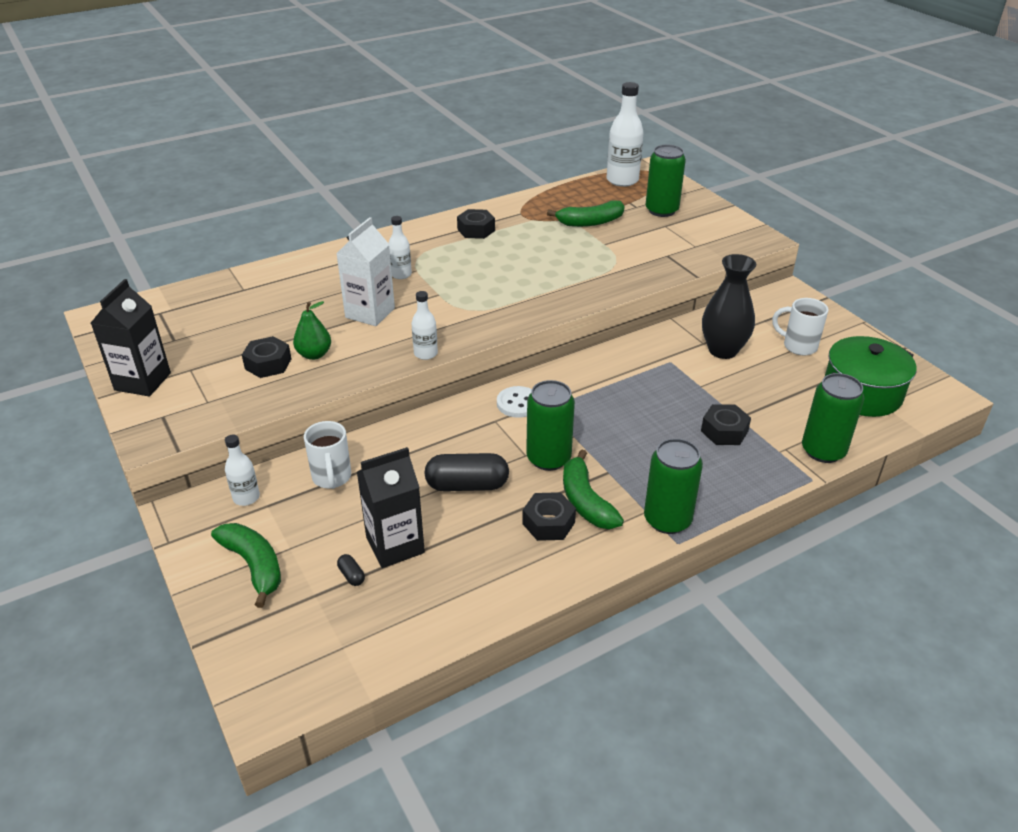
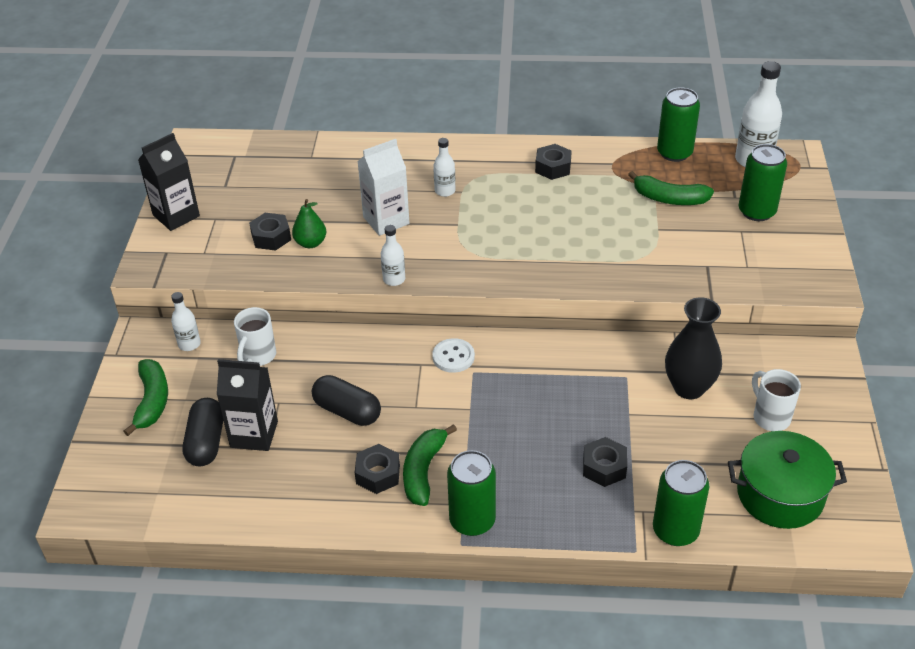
camera: 35 degrees right, 5 degrees up
(351, 575) = (206, 442): black capsule -> black capsule, size x2.34
(548, 458) = (430, 419): green can -> green can (674, 153)

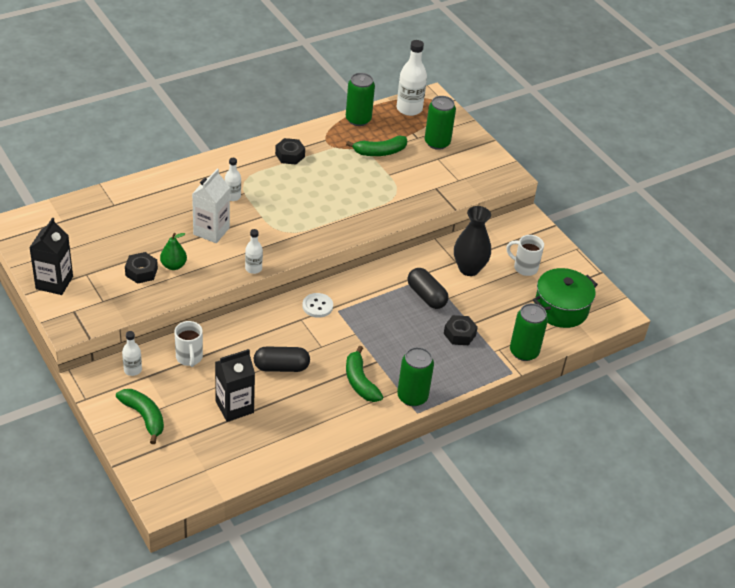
camera: 40 degrees left, 0 degrees up
(206, 442) = (207, 426): black capsule -> black capsule (426, 296)
(378, 474) = (334, 396): black nut -> none

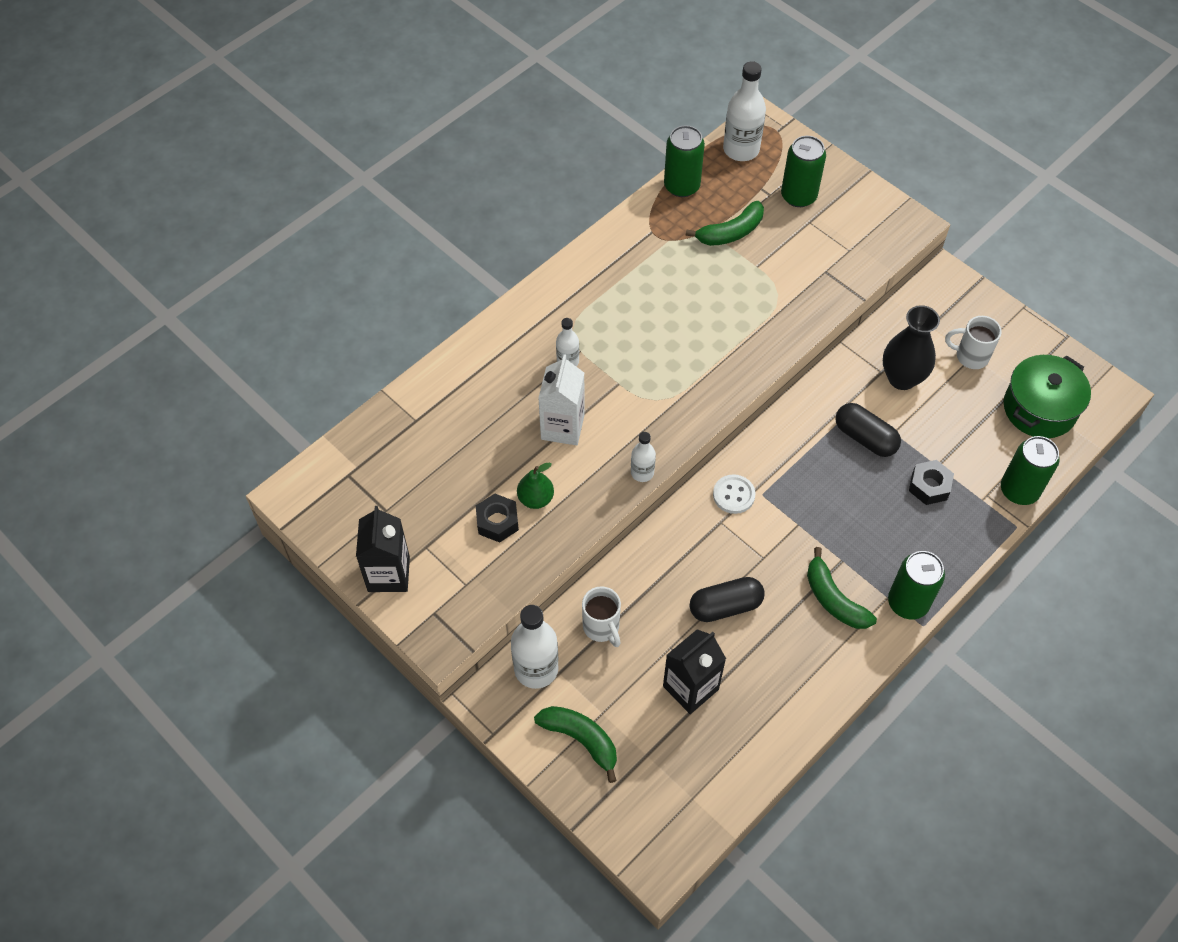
camera: 10 degrees left, 15 degrees up
(132, 370) = (536, 669): white bottle -> white bottle, size x1.80
(290, 155) = (616, 271): black nut -> none

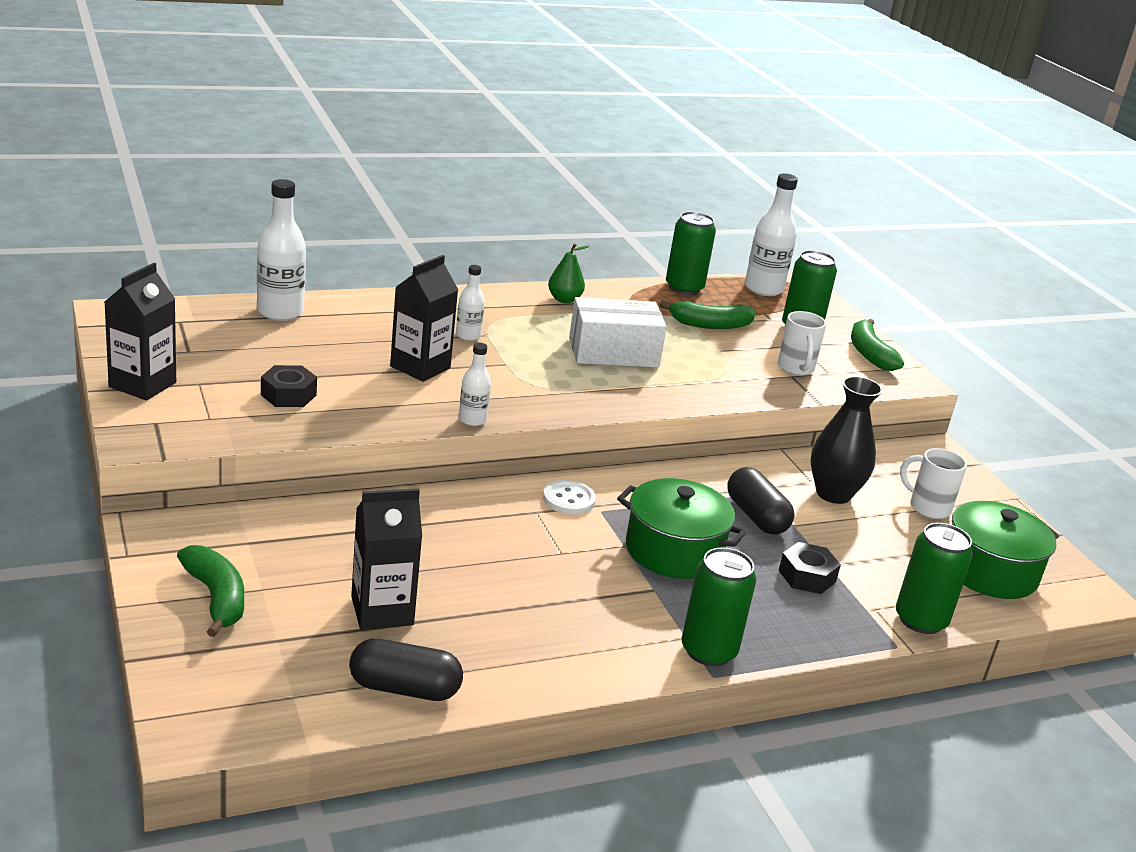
camera: 20 degrees right, 30 degrees down
(535, 499) = (343, 396): green pear -> green pear (564, 299)
(536, 669) = (226, 530): white bottle -> white bottle (280, 312)
(562, 427) = (420, 367): white carton -> black carton
(602, 627) = (329, 530): white mug -> white mug (796, 368)
(684, 318) = (613, 352): none -> white box
(725, 606) = (483, 569): black capsule -> black capsule (404, 688)
(832, 510) = (674, 550): none -> green pot
(834, 599) = (617, 613): green banana -> green banana (869, 354)

